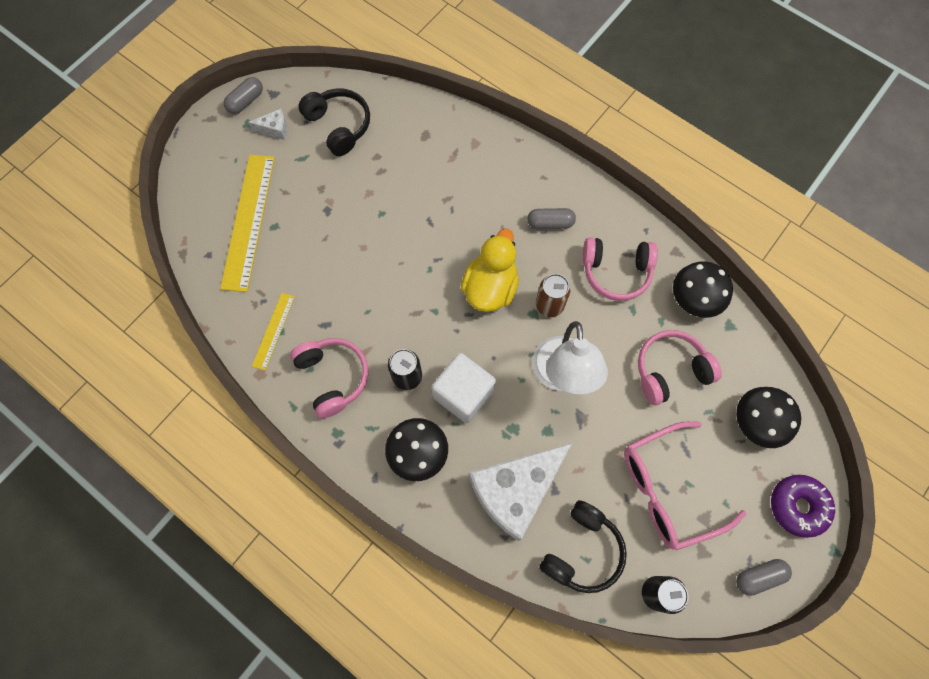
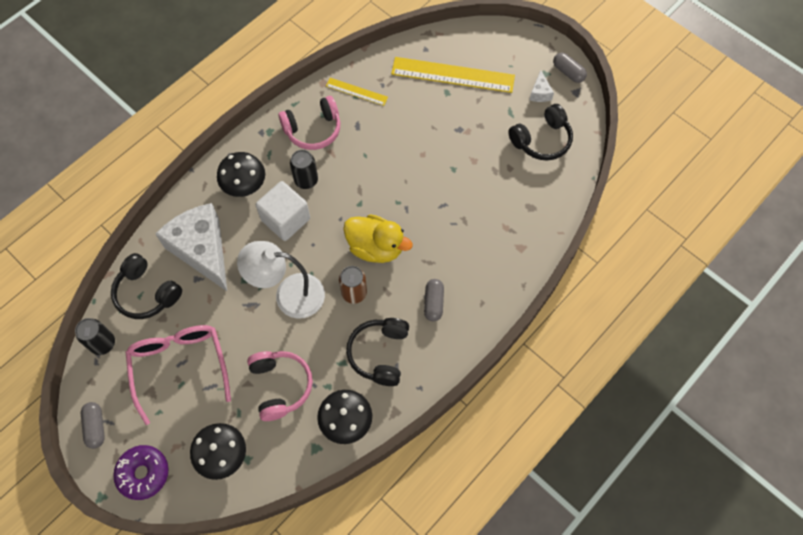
camera: 95 degrees right, 5 degrees down
(616, 272) = (379, 353): pink headphones -> black headphones

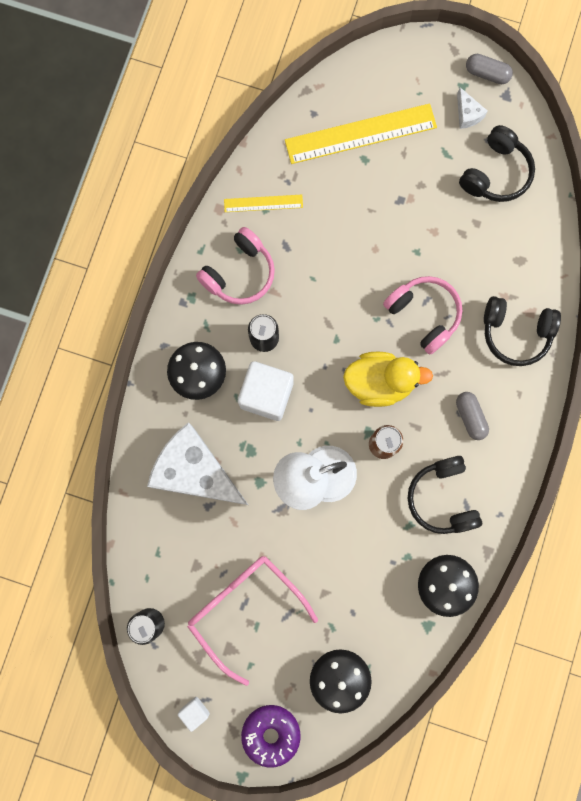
camera: 25 degrees left, 15 degrees up
(96, 427) = (195, 711): grey capsule -> white cube
(146, 293) = (164, 547): black headphones -> black headphones (515, 333)
(280, 386) = (359, 579): pink headphones -> pink headphones (424, 314)

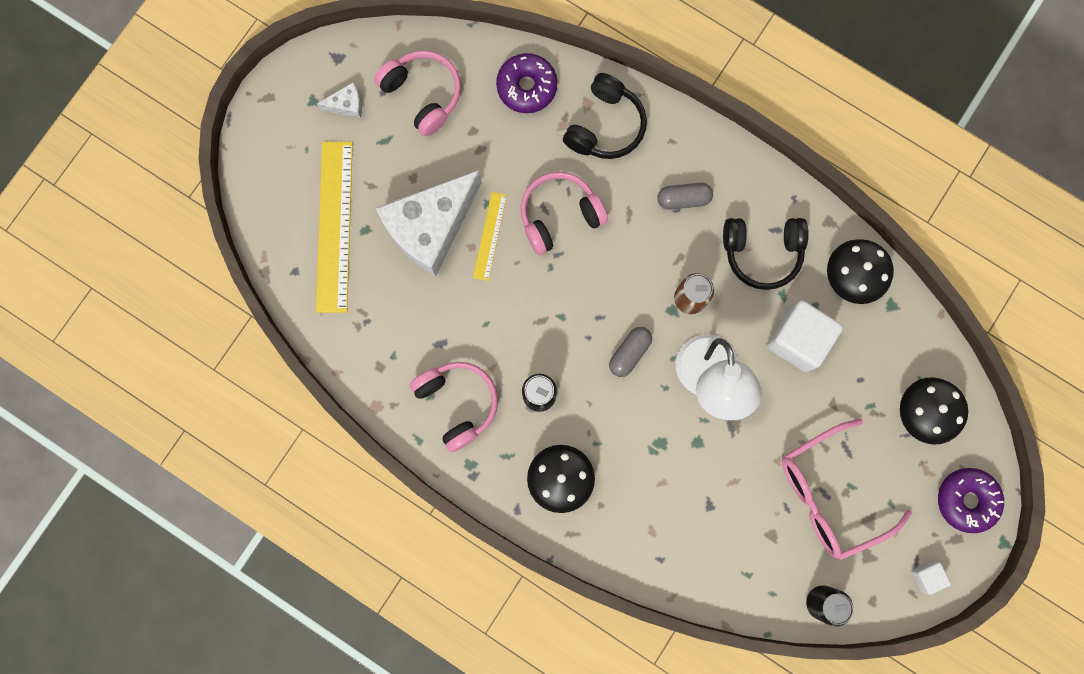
camera: 75 degrees left, 0 degrees up
(195, 471) = (668, 510): white cheese -> white cheese (431, 228)
(263, 203) = (384, 355): yellow ruler -> yellow ruler (490, 236)
(266, 394) = (603, 409): white cube -> white cube (798, 340)
(379, 382) = (621, 283): yellow duck -> none
(487, 74) = (306, 71): grey capsule -> grey capsule (629, 353)
(496, 173) = (423, 94): black headphones -> pink headphones
(529, 257) = (527, 87): none -> purple donut

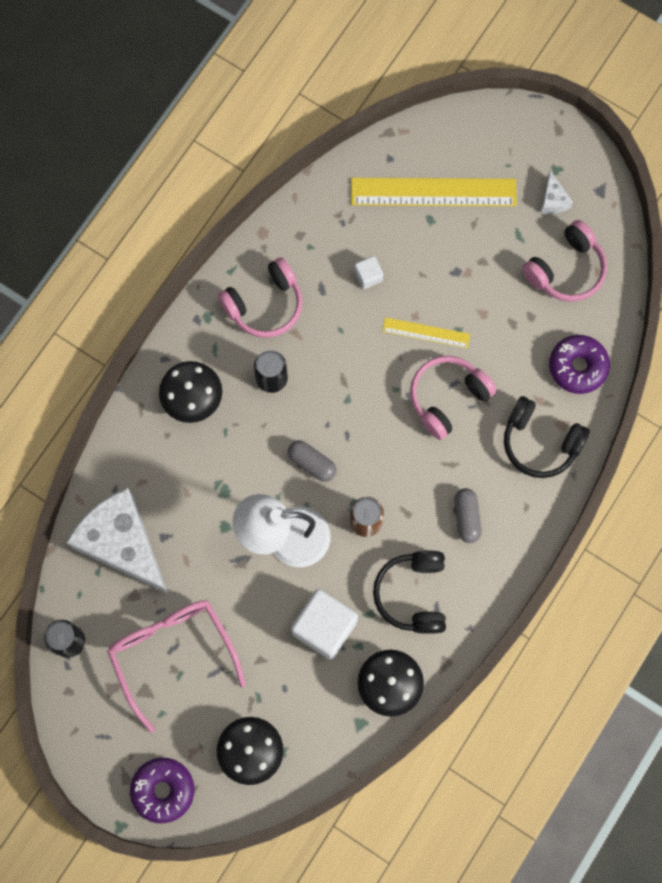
camera: 90 degrees right, 5 degrees down
(431, 228) = (433, 278): white cheese -> white cheese (122, 543)
(559, 215) = (447, 397): pink headphones -> pink headphones turned 105 degrees counterclockwise
(926, 576) = (90, 745): white cube -> white cube (368, 276)

